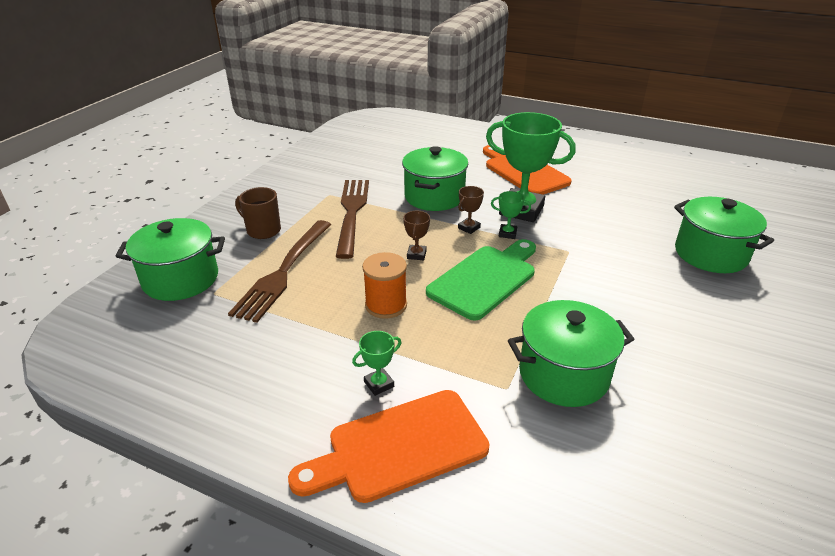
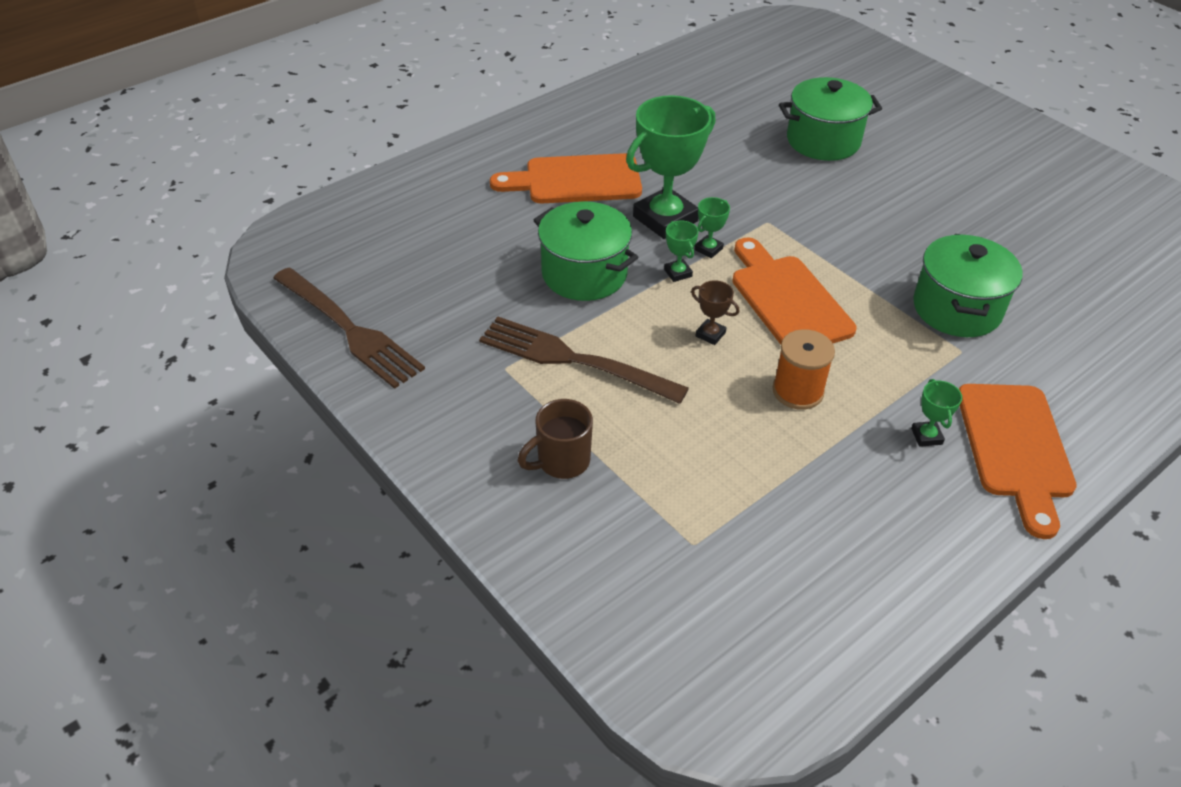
camera: 65 degrees left, 10 degrees up
(181, 279) = (641, 575): green pot -> none
(284, 271) = (681, 462): brown fork -> brown fork (349, 329)
(469, 228) = (678, 273): brown trophy -> green trophy
(485, 279) = (787, 299): green cutting board -> orange cutting board

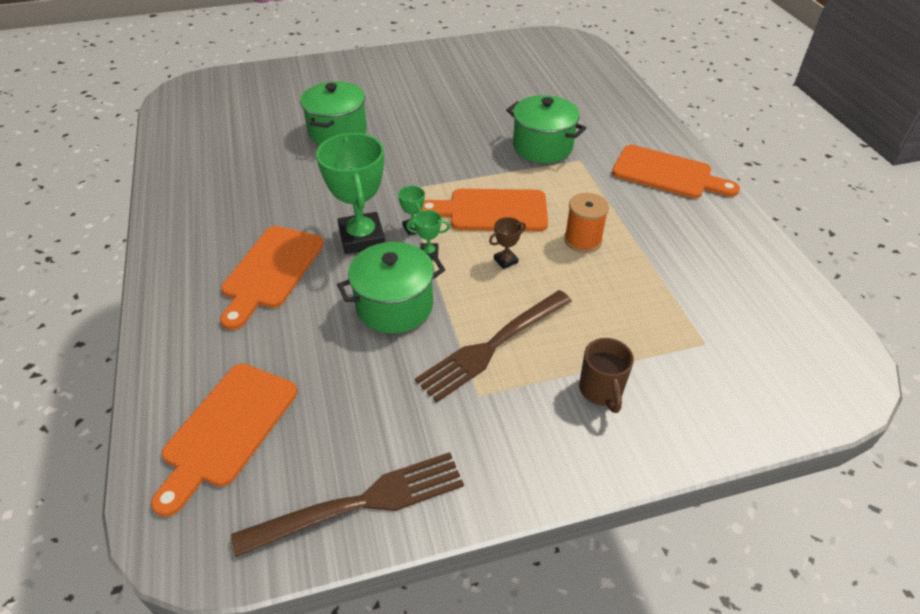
camera: 65 degrees left, 0 degrees up
(385, 228) = (227, 429): none -> orange cutting board
(926, 436) = (645, 202): green trophy -> none

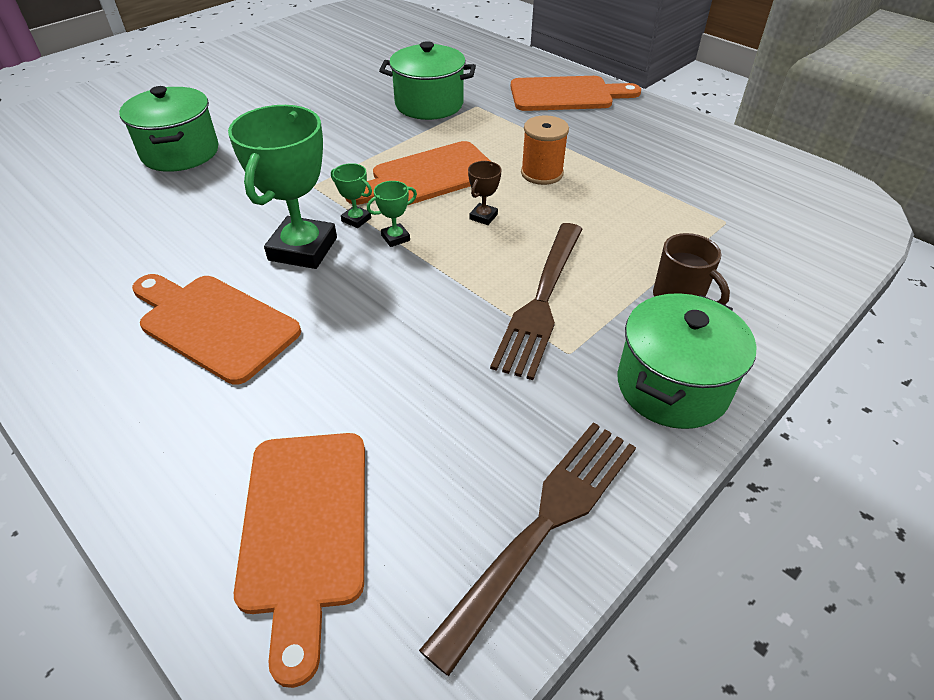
camera: 30 degrees left, 0 degrees up
(271, 271) = (214, 324): orange cutting board -> orange cutting board turned 135 degrees clockwise
(362, 238) = (303, 249): green trophy -> green trophy turned 60 degrees clockwise
(394, 306) = (401, 303): green pot -> green pot (672, 386)

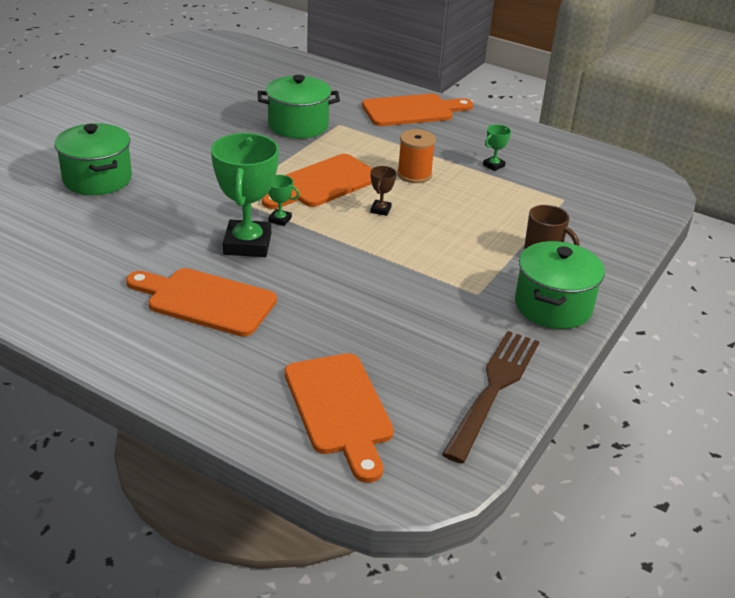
camera: 15 degrees left, 10 degrees down
(395, 238) = (318, 230): green trophy -> green trophy (493, 165)
(542, 300) = (446, 263): brown fork -> none

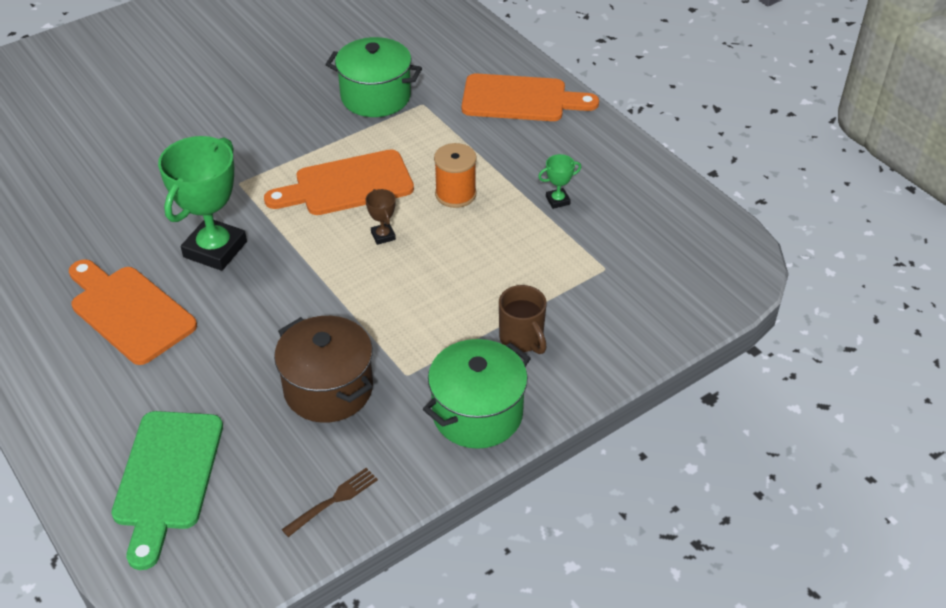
camera: 25 degrees right, 10 degrees up
(97, 179) = (125, 131): green pot -> none
(280, 220) = (268, 225): green trophy -> none
(339, 409) = (167, 477): orange cutting board -> green cutting board
(380, 210) = (383, 236): brown trophy -> brown trophy turned 60 degrees counterclockwise
(424, 316) = (328, 389): none -> brown pot
(493, 389) = (333, 501): brown fork -> brown fork, size x0.48

